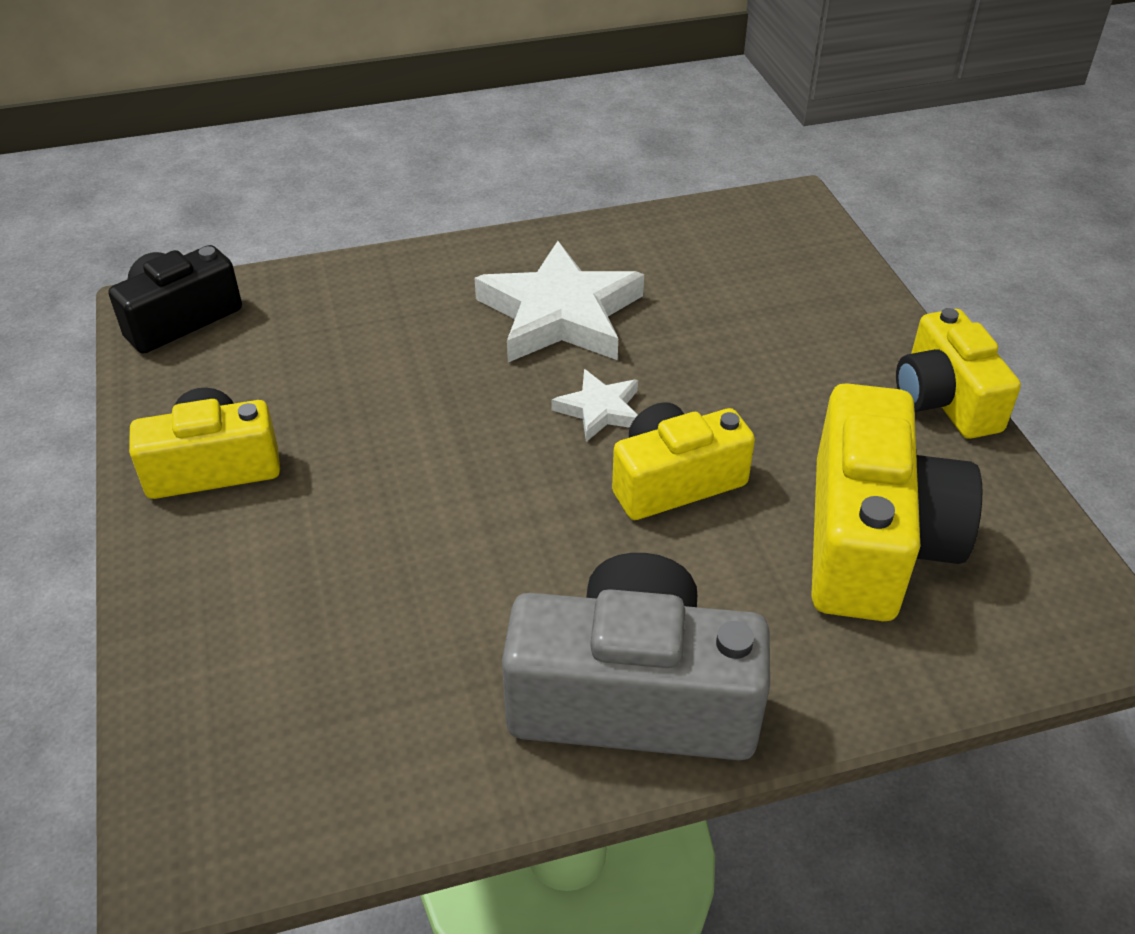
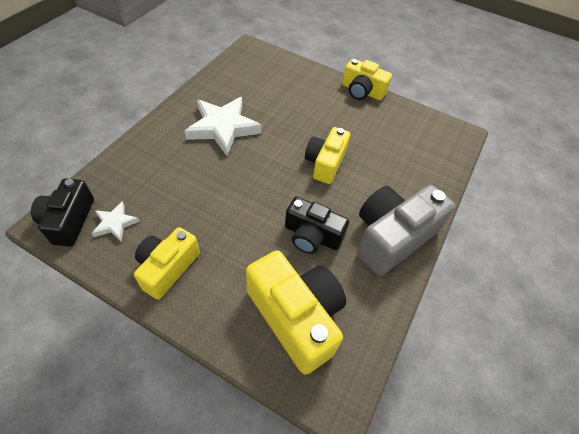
camera: 50 degrees left, 10 degrees up
(484, 581) = (312, 236): none -> black camera
(600, 410) = (276, 154): white star -> white star (115, 223)
(872, 540) = (392, 146): yellow camera -> yellow camera (296, 316)

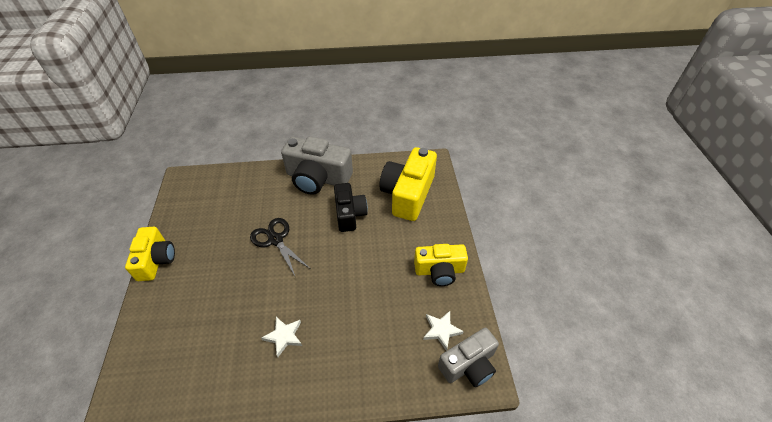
camera: 120 degrees left, 5 degrees down
(69, 220) = (468, 365): black camera -> grey camera
(223, 128) = (284, 336): white star -> white star, size x0.50
(325, 163) = (275, 240): yellow camera -> black scissors

